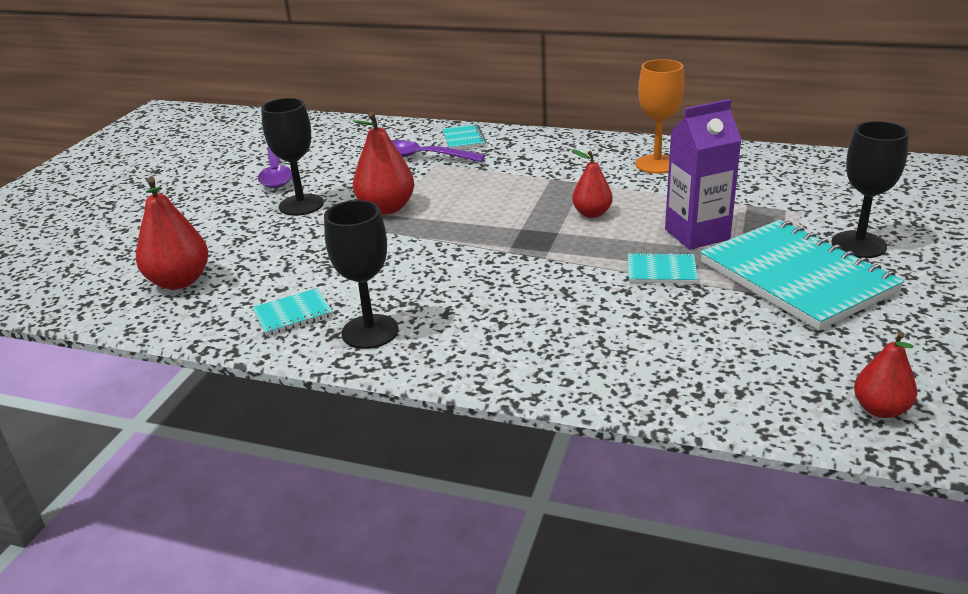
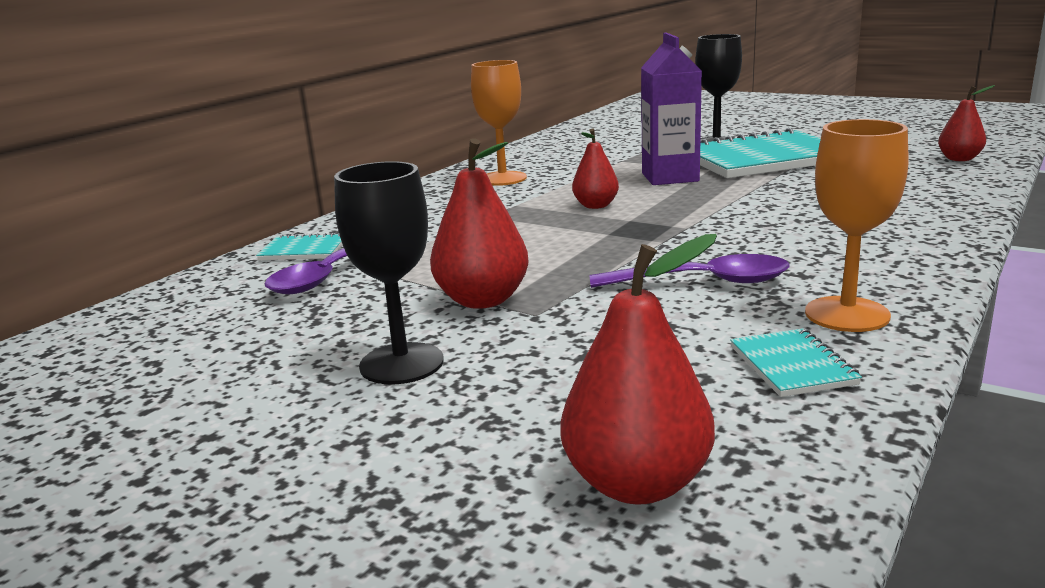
camera: 75 degrees left, 10 degrees down
(276, 174) = (230, 390): purple spoon -> purple spoon (703, 282)
(370, 331) = (847, 314): black goblet -> orange goblet
(661, 271) = (736, 191): turquoise notebook -> none

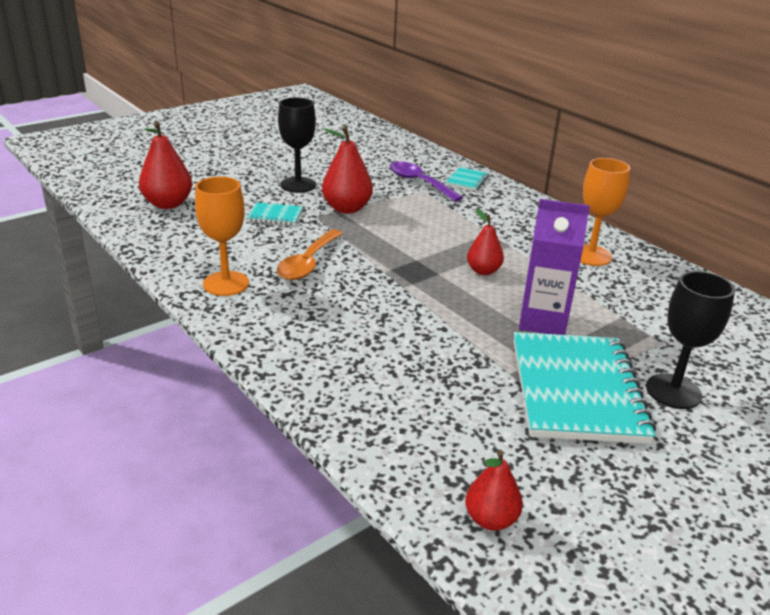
camera: 105 degrees right, 10 degrees up
(703, 282) = (308, 263): purple spoon -> orange spoon
(792, 366) = (199, 252): turquoise notebook -> turquoise notebook (275, 216)

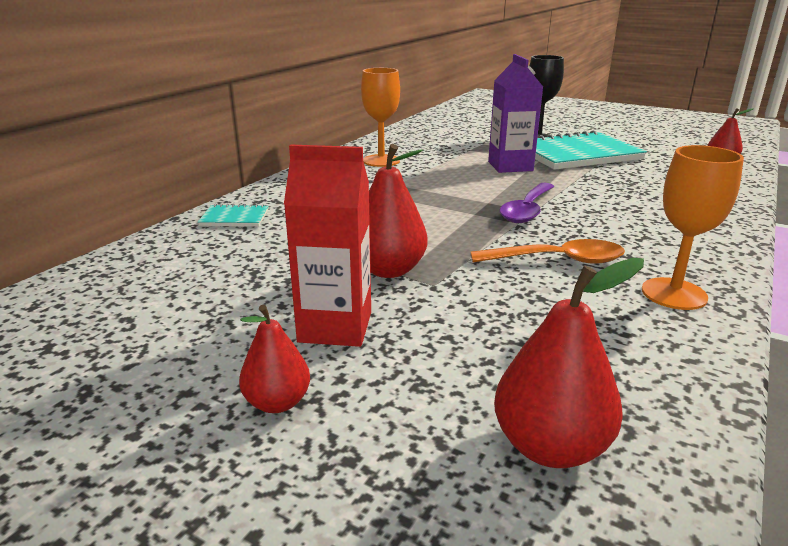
camera: 110 degrees left, 5 degrees down
(275, 216) = (466, 314): turquoise notebook -> none
(298, 185) = (335, 327): black goblet -> red carton
(419, 183) = (260, 242): purple spoon -> purple spoon (527, 210)
(483, 271) = (459, 188): red pear -> red pear (277, 402)

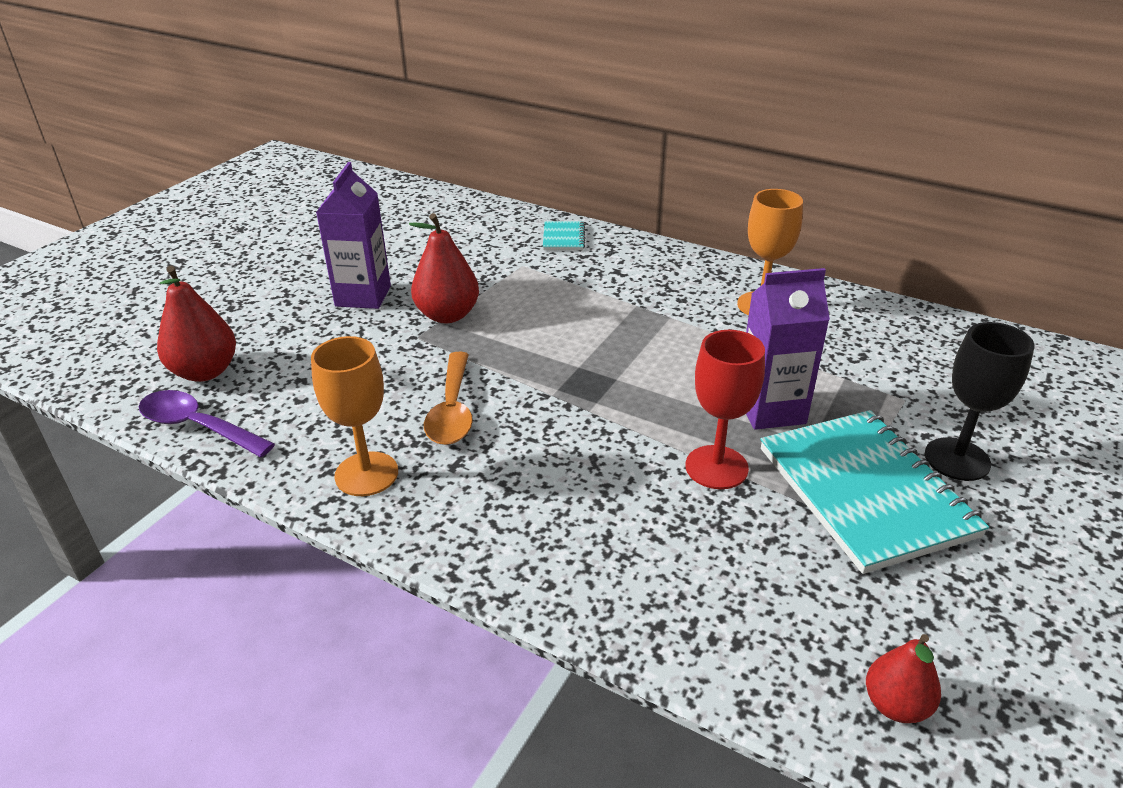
camera: 90 degrees right, 10 degrees up
(277, 402) = (287, 283): red pear -> none
(335, 327) = (363, 296): red carton -> purple carton
(527, 210) = (592, 406): purple spoon -> purple spoon (197, 426)
(577, 181) = (716, 467): none -> red goblet

